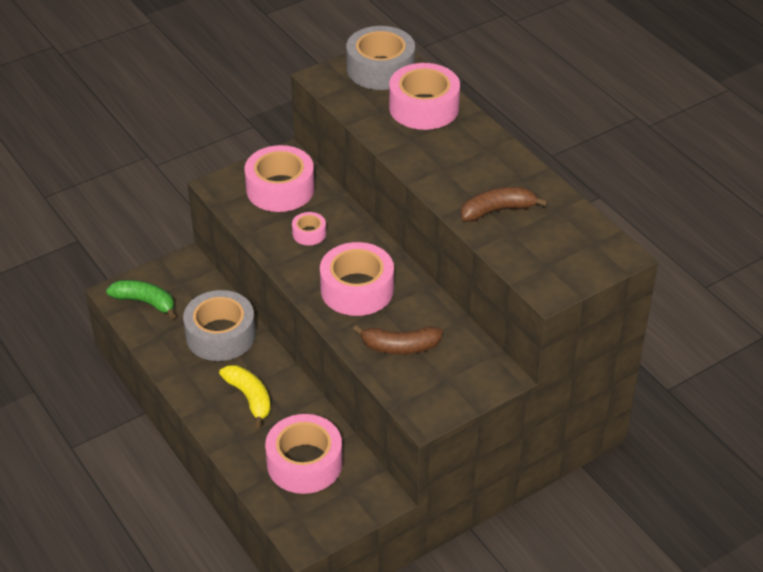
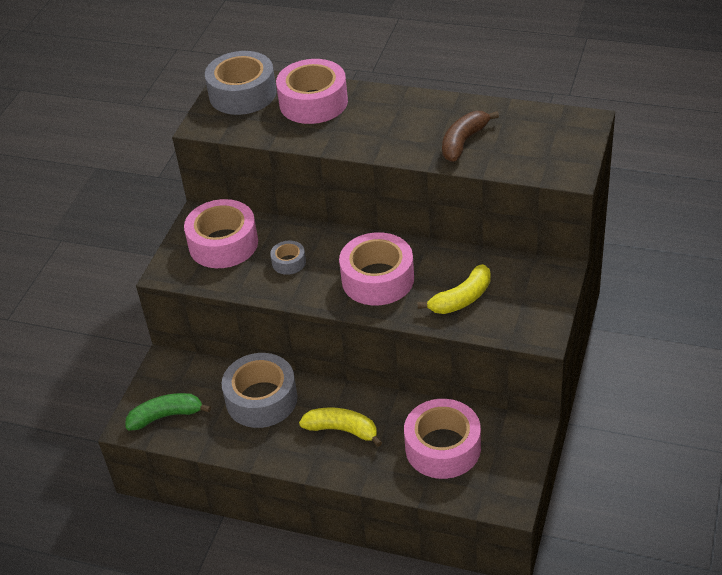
camera: 35 degrees left, 0 degrees up
(309, 233) = (289, 262): pink tape -> grey tape
(400, 346) = (461, 299): brown banana -> yellow banana

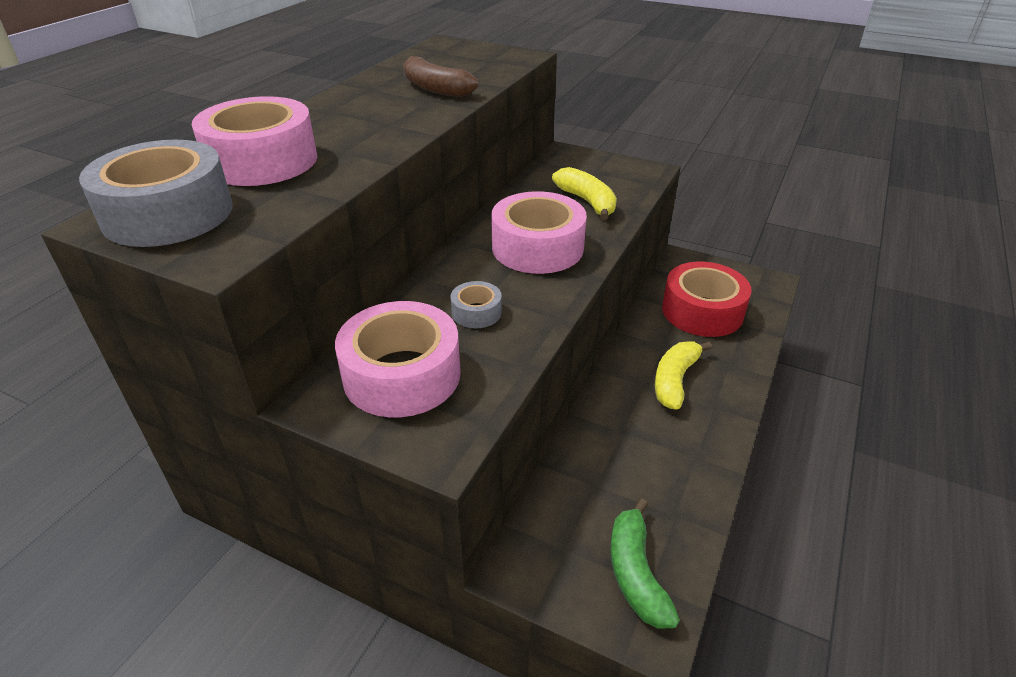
camera: 85 degrees left, 5 degrees down
(261, 399) = (615, 451): grey tape -> none
(443, 448) = (702, 311): pink tape -> red tape

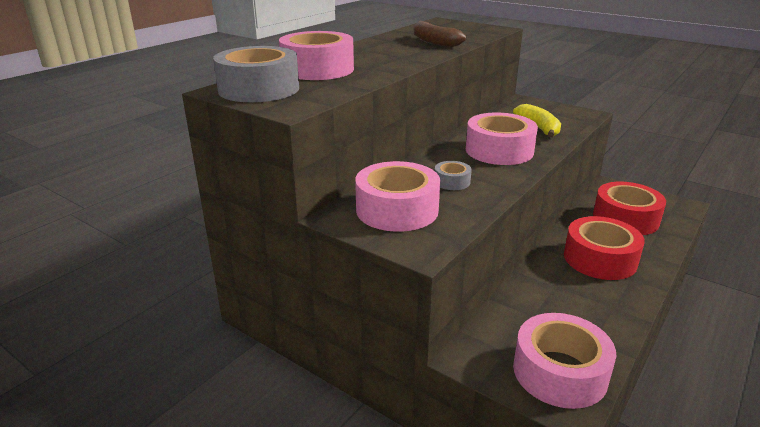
camera: 10 degrees right, 10 degrees down
(636, 573) = (559, 372): green banana -> pink tape
(675, 380) = (600, 259): yellow banana -> red tape

